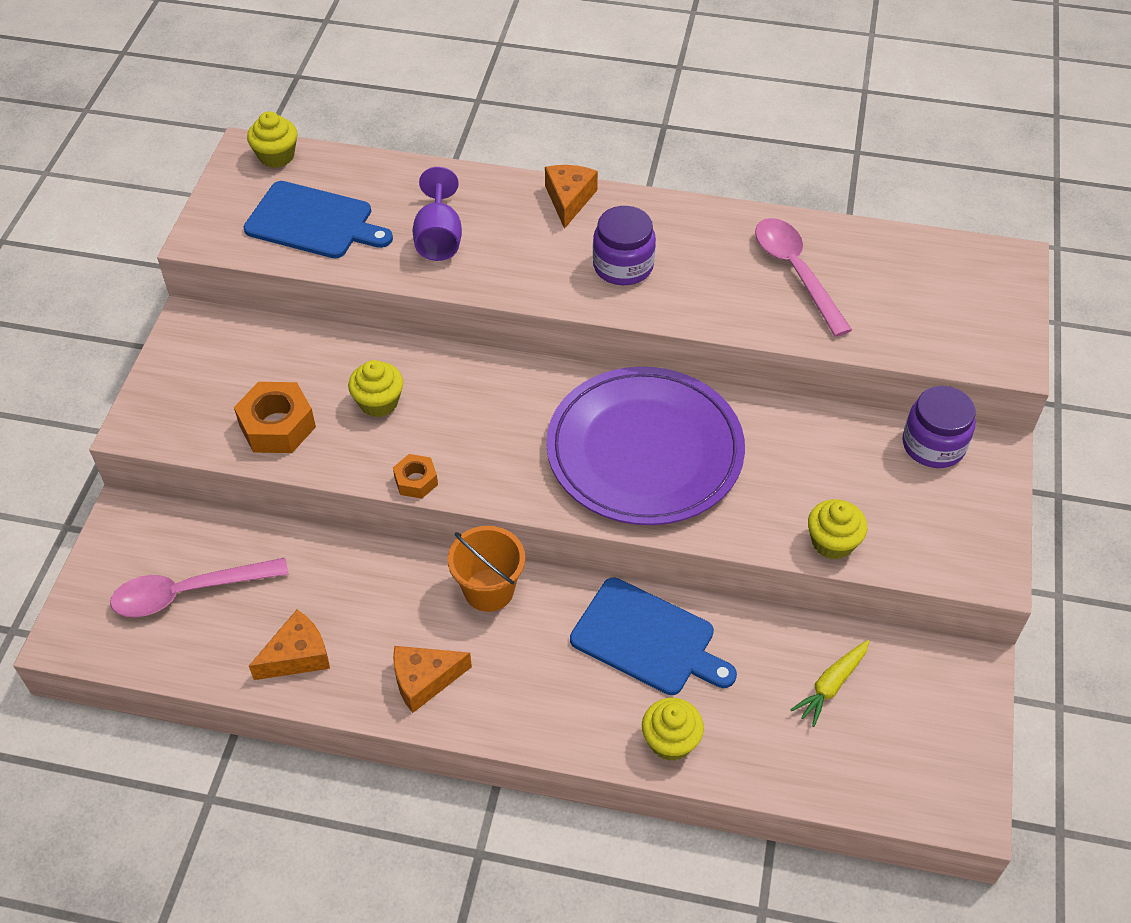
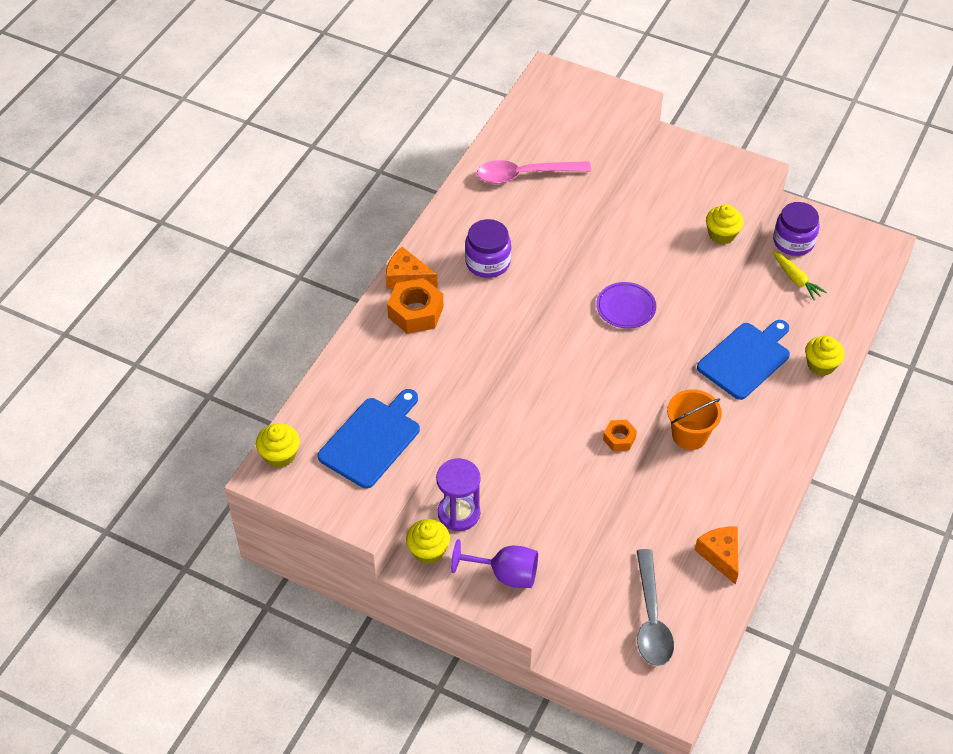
camera: 75 degrees left, 0 degrees up
(189, 592) = (651, 618): pink spoon -> grey spoon
(268, 346) = (459, 513): none -> purple hourglass
(277, 426) = (544, 516): orange nut -> orange nut (415, 312)
(378, 402) = (539, 449): yellow cupcake -> yellow cupcake (428, 550)
(424, 680) = (754, 484): orange cheese -> none
(439, 238) = (420, 362): purple goblet -> purple goblet (505, 574)
(644, 451) = (626, 307): purple plate -> purple plate, size x0.43
(933, 445) = (659, 167): purple jar -> purple jar (793, 242)

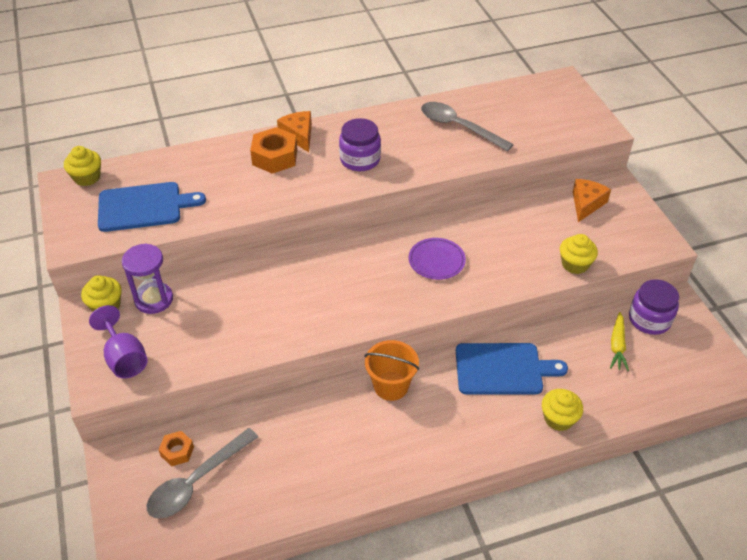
camera: 45 degrees right, 5 degrees down
(525, 175) = (459, 127): pink spoon -> grey spoon
(619, 439) = (314, 337): orange nut -> orange nut (177, 451)
(720, 555) = (300, 484): orange cheese -> orange cheese (586, 204)

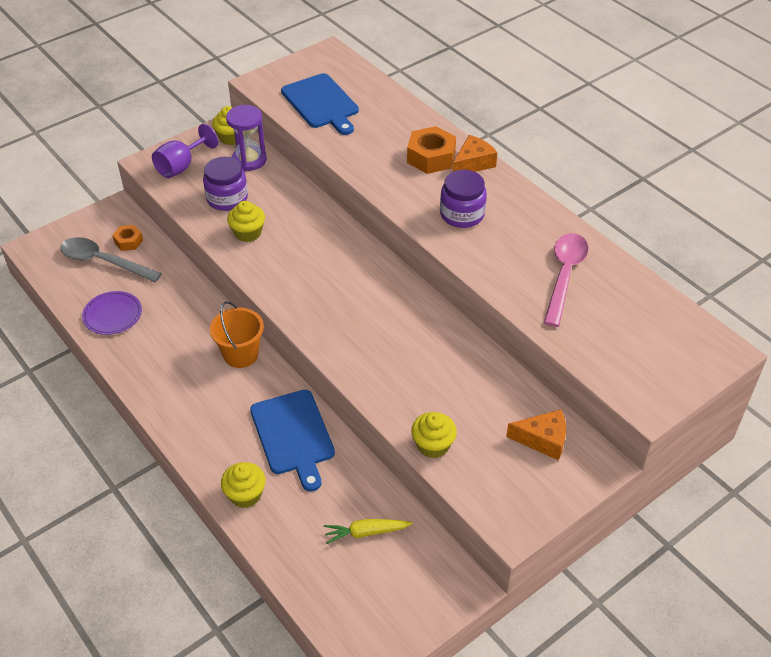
camera: 70 degrees right, 0 degrees up
(87, 177) = (340, 61): yellow cupcake -> yellow cupcake (248, 233)
(436, 260) = (382, 327): purple plate -> purple plate (112, 315)
(459, 127) = (564, 276): grey spoon -> pink spoon
(649, 319) = (421, 559): purple jar -> purple jar (227, 198)

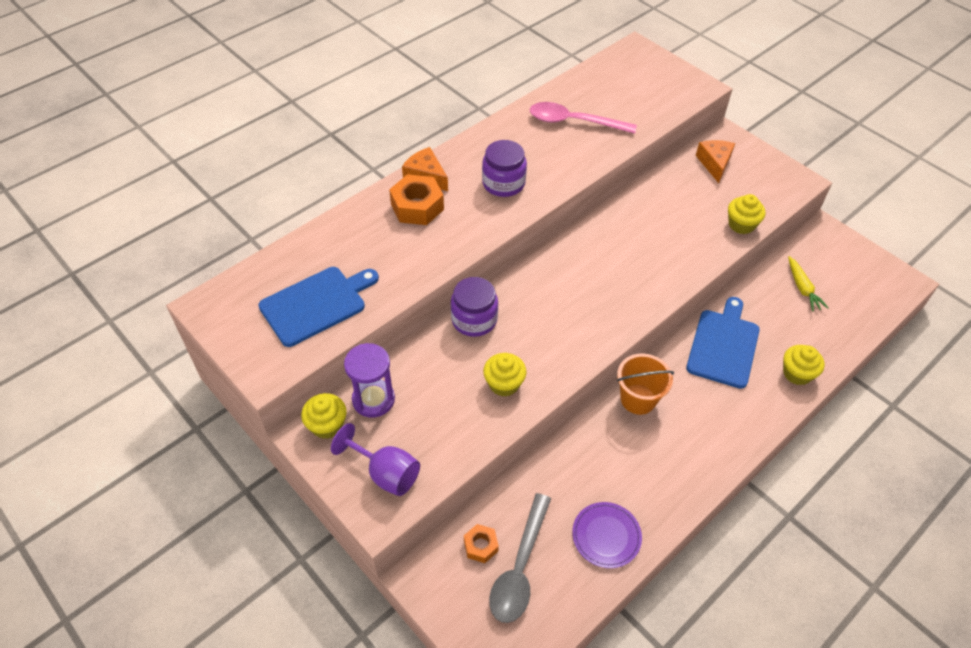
camera: 95 degrees left, 5 degrees up
(227, 198) = (446, 412): purple jar -> purple jar (474, 320)
(293, 435) = (723, 345): blue cutting board -> blue cutting board turned 45 degrees counterclockwise

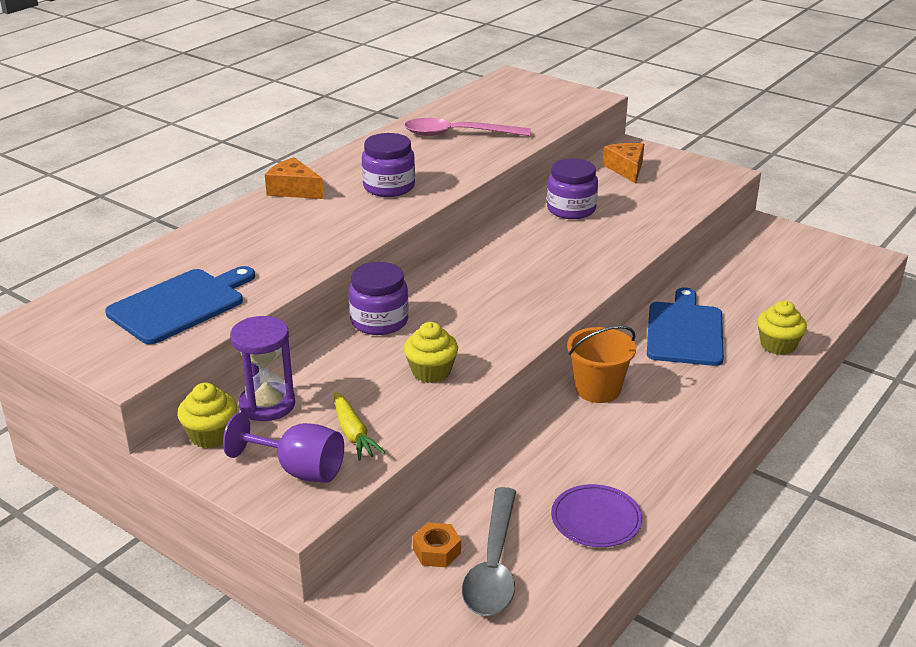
camera: 10 degrees left, 20 degrees down
(417, 206) = (289, 214): orange nut -> none
(656, 208) = (571, 209): none -> purple jar
(741, 225) = (672, 212): yellow cupcake -> none
(802, 288) = (758, 274): yellow carrot -> yellow carrot (353, 434)

